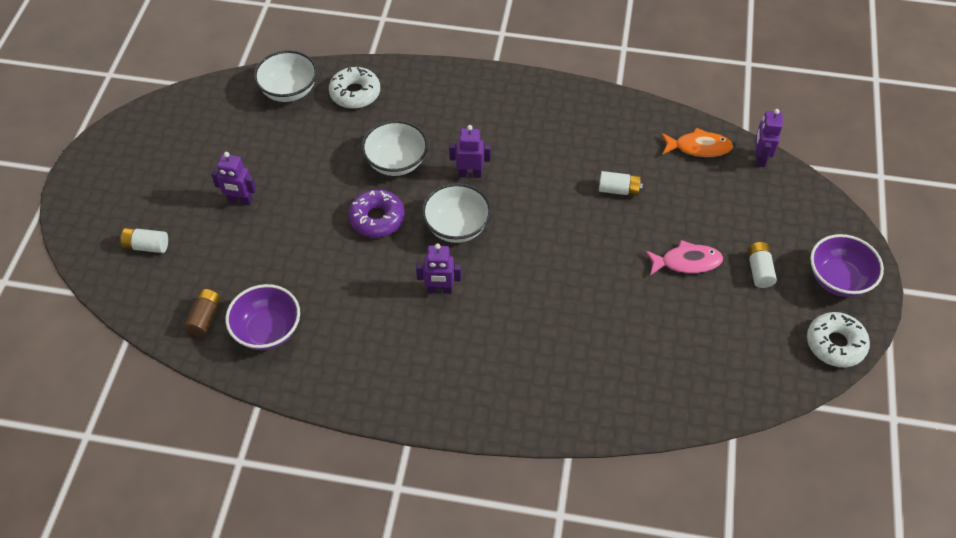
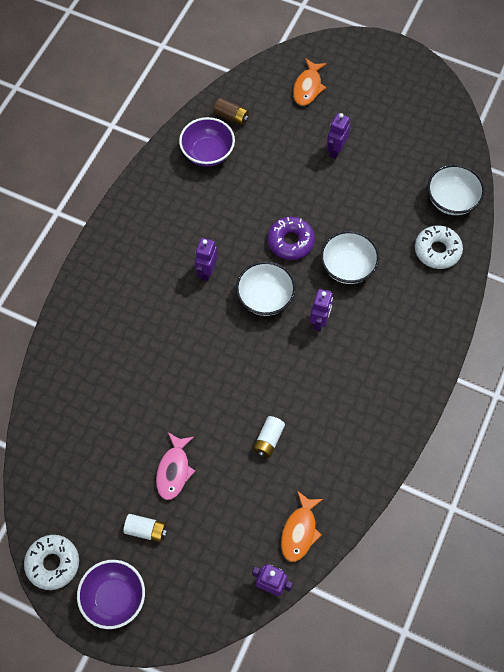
camera: 105 degrees right, 10 degrees up
(146, 246) = (308, 87): white battery -> orange fish

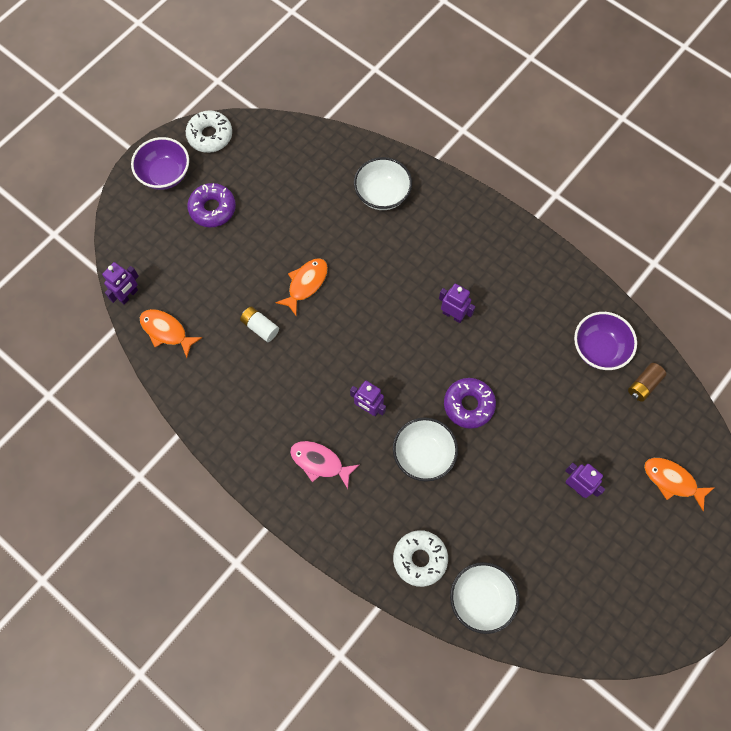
camera: 105 degrees right, 5 degrees up
(146, 530) = (212, 209): white battery -> purple donut
(174, 470) = (258, 241): pink fish -> pink fish (320, 462)
(210, 410) = (306, 284): none -> orange fish
(265, 298) = (409, 362): white bowl -> white bowl (382, 194)

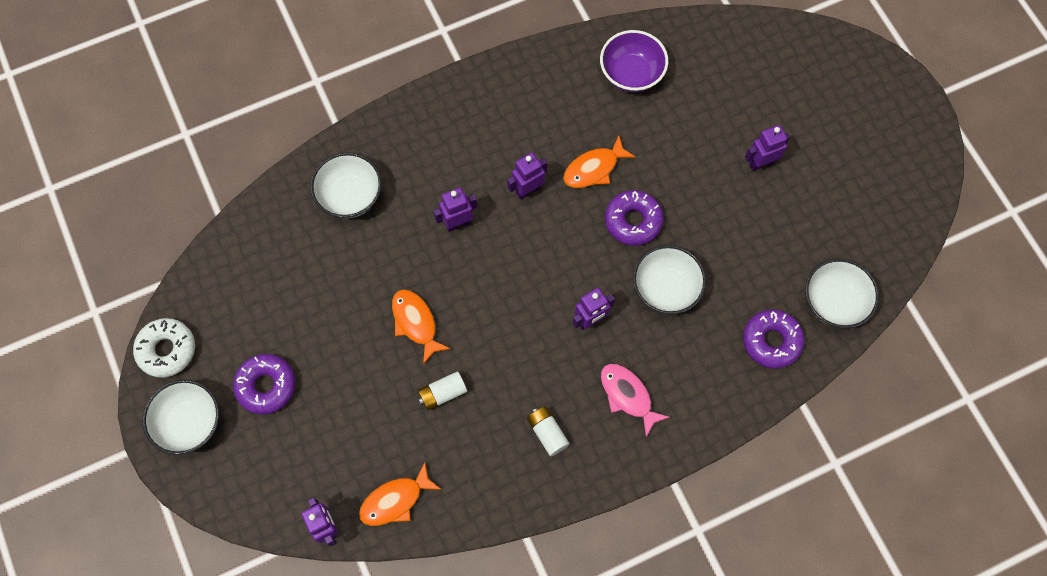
camera: 65 degrees left, 0 degrees up
(165, 174) = (189, 423): purple bowl -> white bowl
(263, 415) = (547, 433): none -> white battery
(320, 462) = (628, 396): pink fish -> pink fish turned 90 degrees clockwise
(399, 277) = (458, 223): none -> purple robot
(420, 559) = (771, 341): white donut -> purple donut
(643, 385) = (687, 53): brown battery -> none
(672, 481) = (791, 77): orange fish -> orange fish (594, 168)

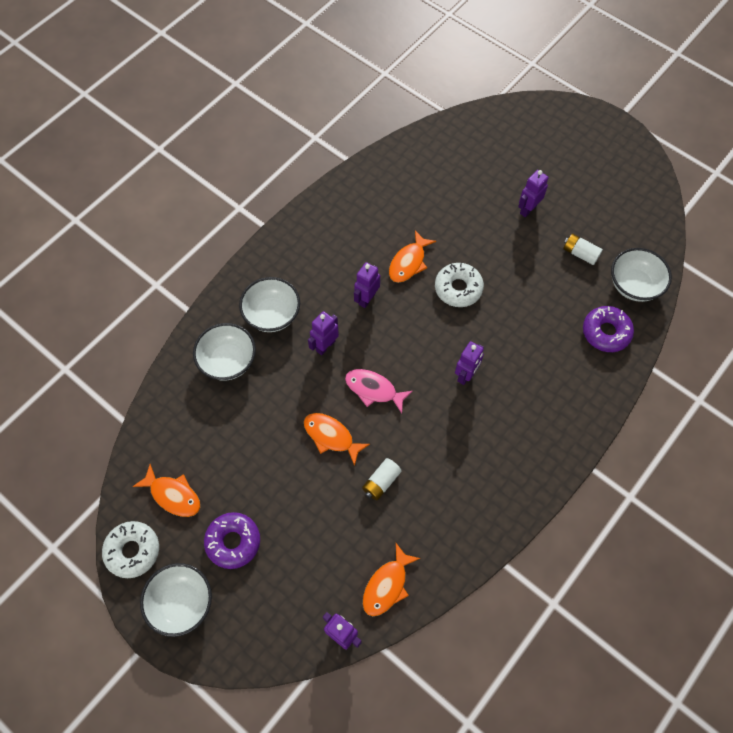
camera: 25 degrees left, 5 degrees down
(230, 312) = (173, 495): none -> orange fish
(547, 433) = (479, 475): white battery -> white battery (580, 253)
(628, 396) = (524, 419): pink fish -> pink fish (374, 390)
(631, 73) = (400, 184): purple bowl -> none
(633, 221) = (458, 288): purple donut -> white donut
(665, 288) = (509, 327): white bowl -> white bowl (272, 315)

